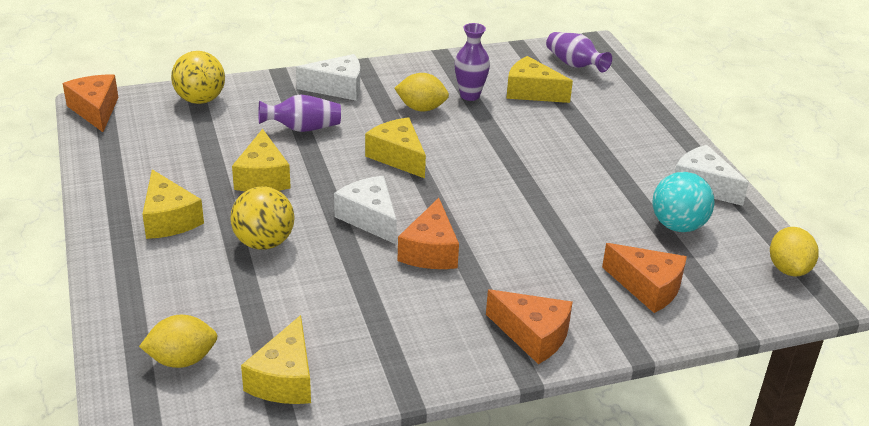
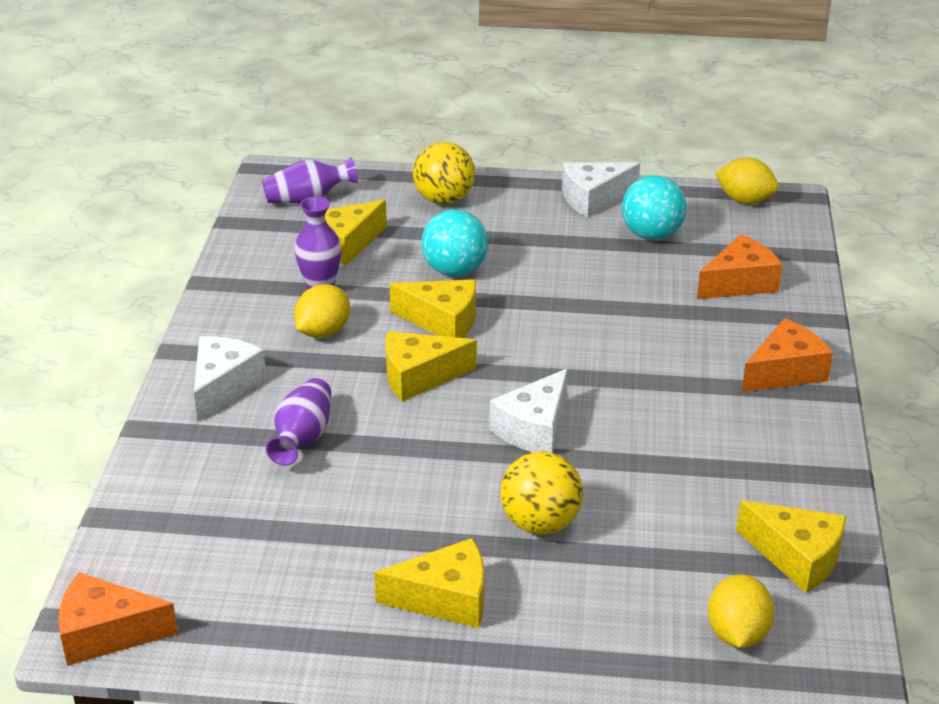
camera: 65 degrees left, 0 degrees up
(200, 100) = (159, 517): yellow ball -> yellow ball (444, 200)
(262, 177) = (397, 496): yellow cheese -> yellow cheese (443, 321)
(369, 218) = (534, 428): white cheese -> white cheese turned 45 degrees counterclockwise
(430, 251) = (618, 400): orange cheese -> none
(539, 143) = (454, 270): none -> turquoise ball

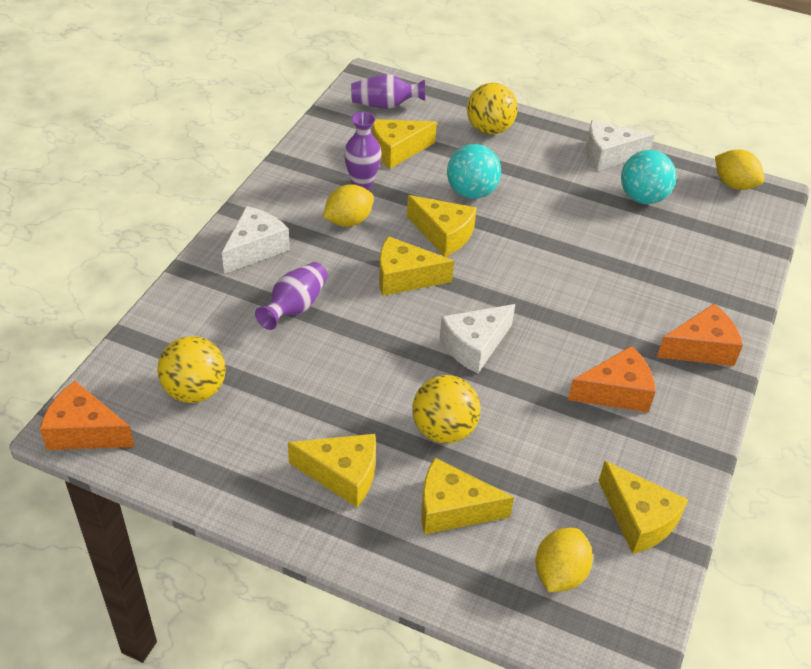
camera: 15 degrees right, 10 degrees up
(224, 555) = (195, 391): none -> yellow ball
(588, 600) = (452, 509): none -> yellow cheese
(739, 283) = (697, 258): orange cheese -> orange cheese (616, 392)

